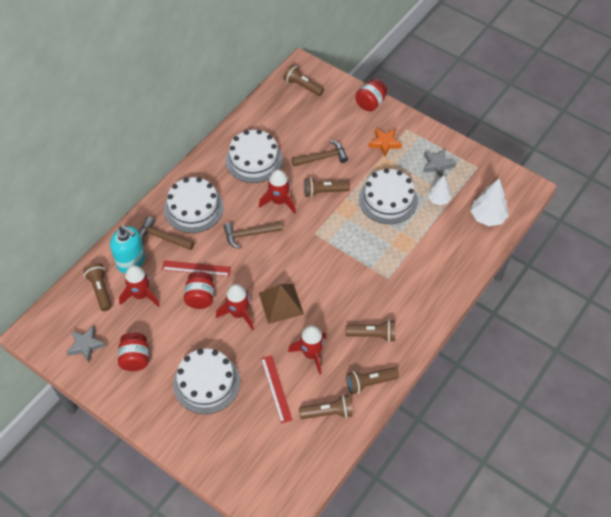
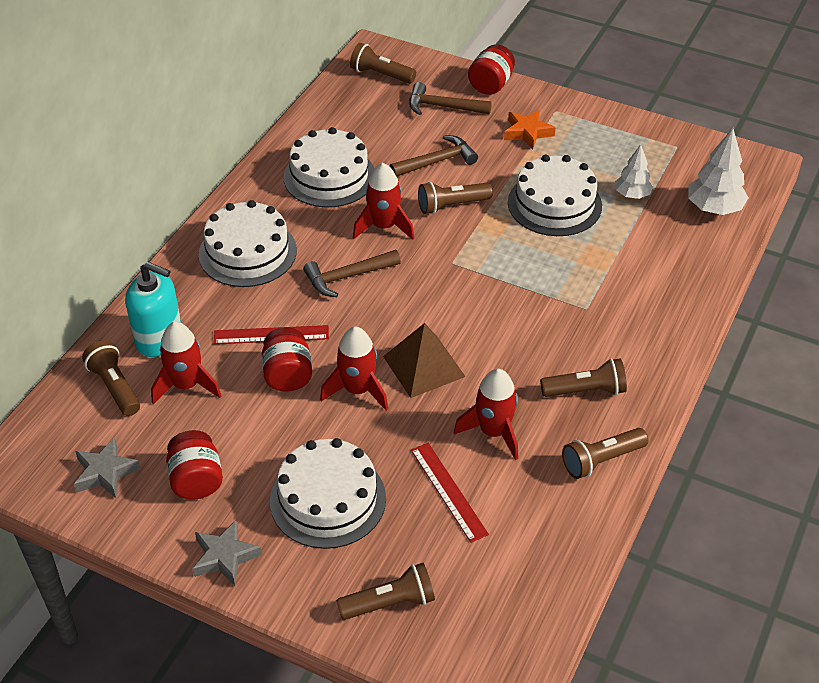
camera: 10 degrees left, 10 degrees down
(163, 237) = (205, 299): brown hammer -> brown hammer (443, 107)
(328, 412) = (545, 514): brown flashlight -> brown flashlight (390, 603)
(437, 165) = (616, 151): grey star -> grey star (225, 557)

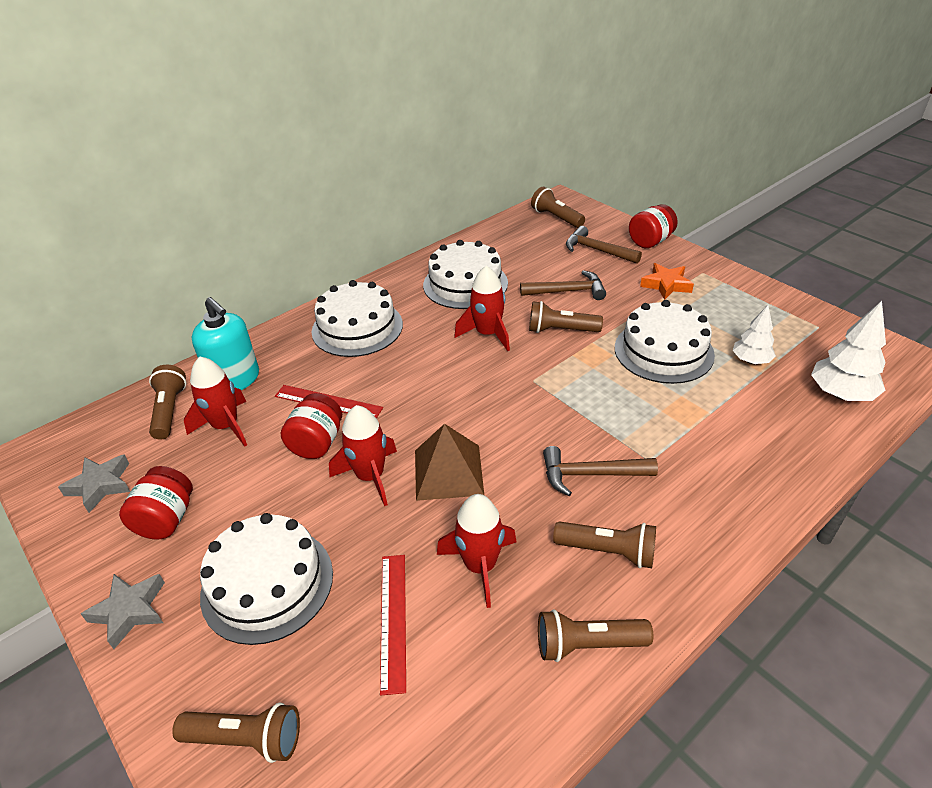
camera: 25 degrees right, 5 degrees down
(347, 277) = (428, 369): brown hammer -> brown hammer (590, 474)

